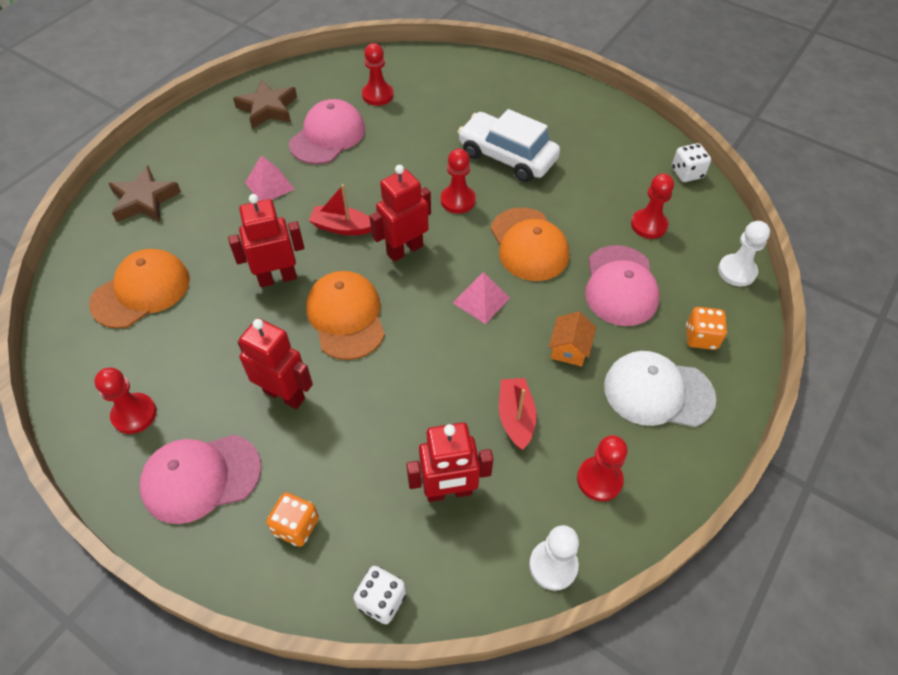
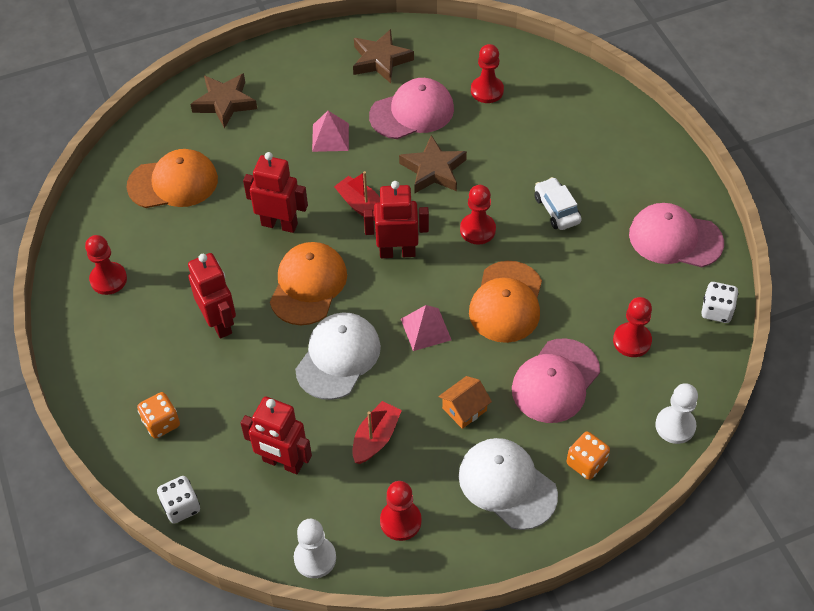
camera: 35 degrees right, 0 degrees up
(201, 477) = (122, 351): pink cap -> pink cap (675, 238)
(382, 171) = (433, 170): none -> brown star
(424, 365) = (338, 357): none -> white cap
(507, 156) = (556, 209): white car -> white car, size x0.57

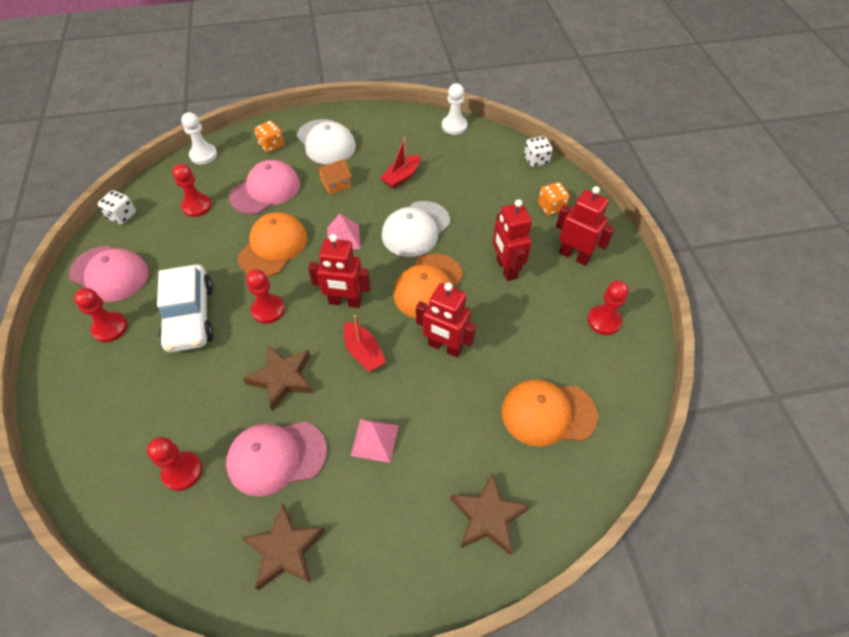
camera: 170 degrees left, 0 degrees up
(282, 462) = (467, 173): red robot -> red robot (574, 256)
(400, 521) = (398, 135): red pawn -> red pawn (110, 328)
(556, 209) = (190, 316): white car -> white car, size x1.74

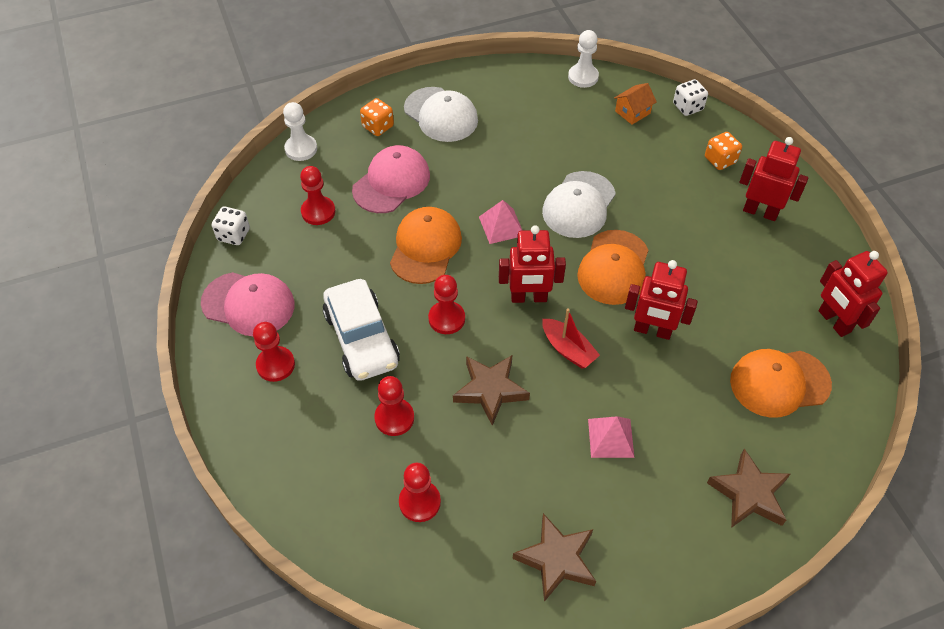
camera: 10 degrees left, 0 degrees up
(276, 457) = (514, 471): pink cap -> none
(336, 184) = (470, 164): orange house -> orange house (632, 112)
(401, 177) = (543, 146): red boat -> none
(506, 269) = (691, 236): red robot -> red robot (834, 321)
(604, 321) = (810, 278): red pawn -> red pawn (394, 418)

